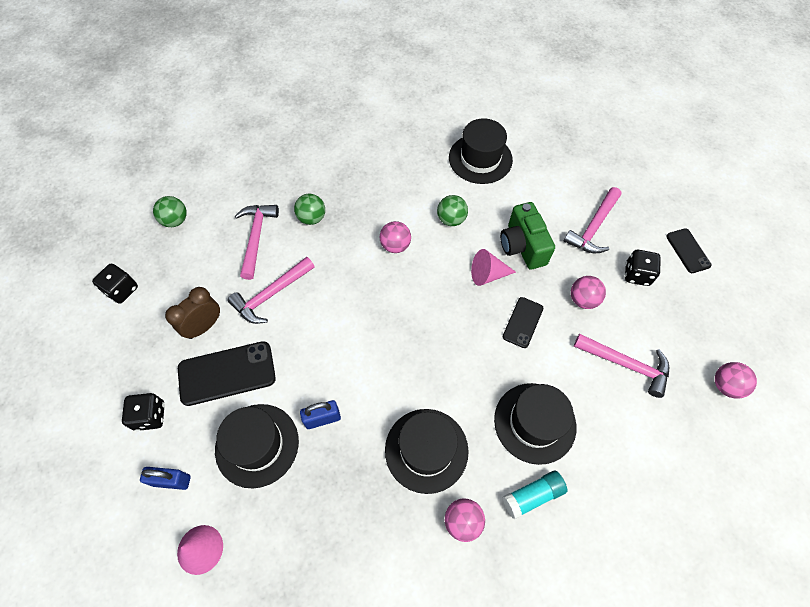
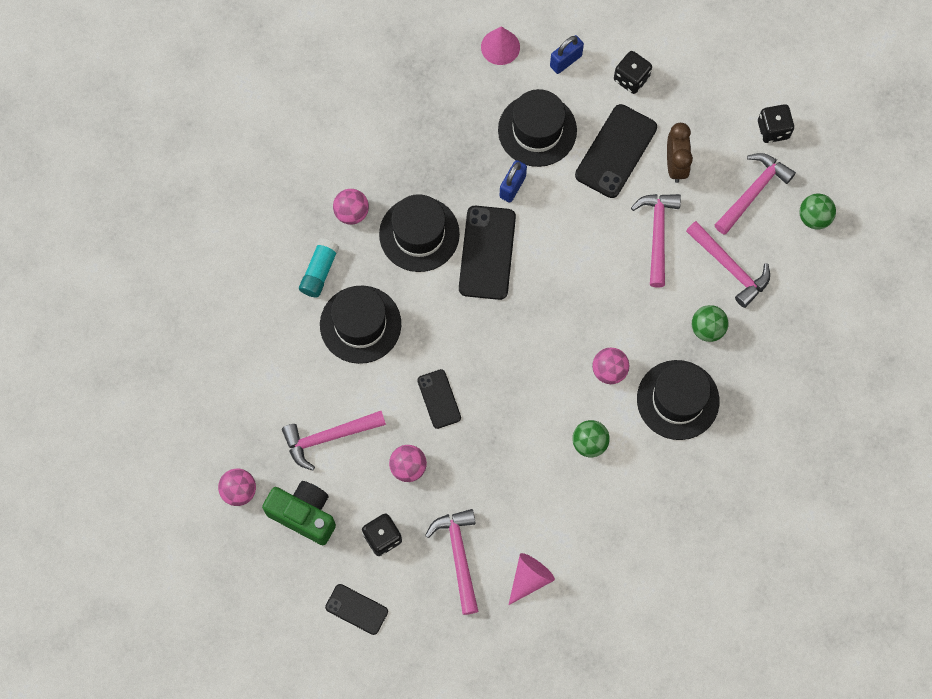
camera: 135 degrees right, 10 degrees up
(185, 265) = (753, 192): none -> pink hammer
(392, 388) = (487, 253): none -> black phone
(480, 159) = (630, 539): black hat -> black hat (678, 400)
(488, 274) = (506, 417): pink cone -> pink cone (529, 578)
(522, 246) = (503, 474): green camera -> green camera (304, 515)

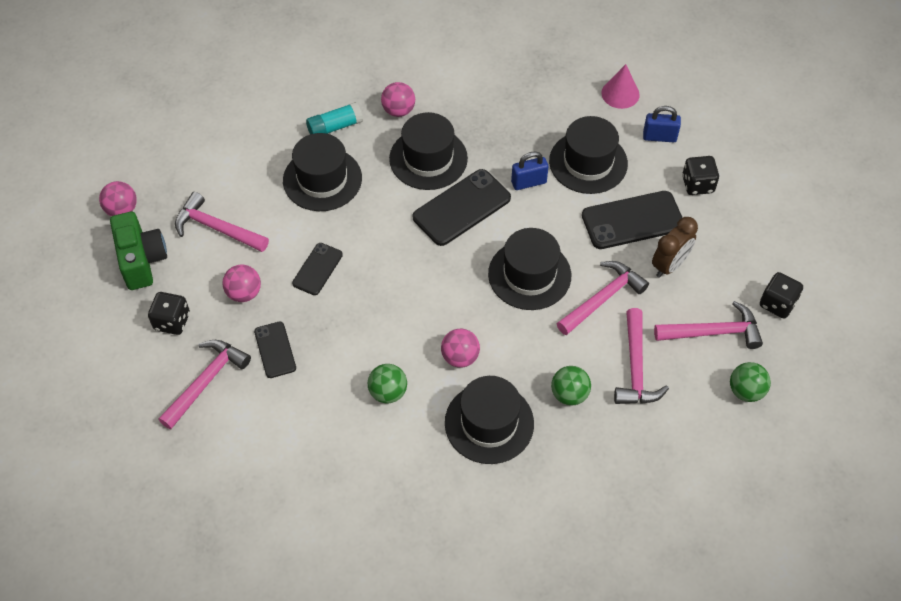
camera: 45 degrees right, 15 degrees down
(356, 609) = (98, 350): black phone -> black phone (275, 350)
(529, 578) = (235, 443): pink cone -> none
(590, 262) = (529, 275): none -> black hat

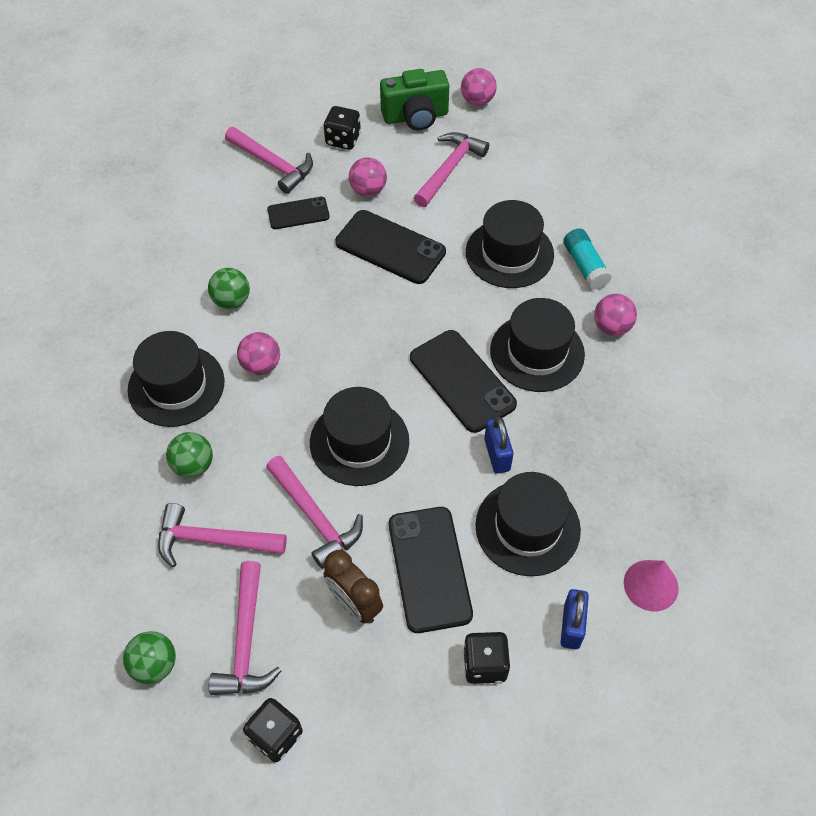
camera: 95 degrees right, 0 degrees up
(317, 269) = (390, 247): black phone -> black phone, size x1.72

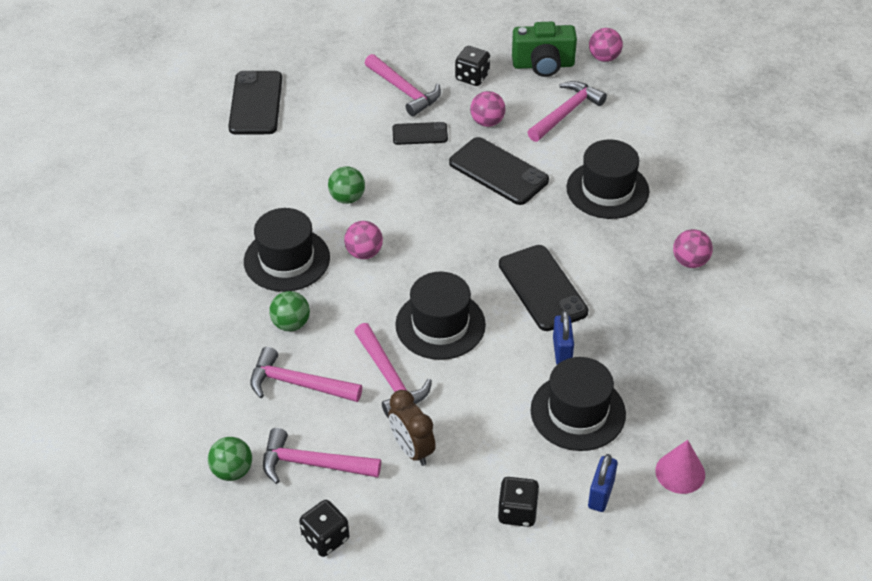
camera: 10 degrees right, 10 degrees down
(246, 640) = (313, 464): pink hammer -> pink hammer turned 90 degrees clockwise
(429, 569) = (483, 432): black phone -> black phone (256, 103)
(537, 352) = (616, 274): black hat -> none
(585, 266) = (676, 208): turquoise glue stick -> none

